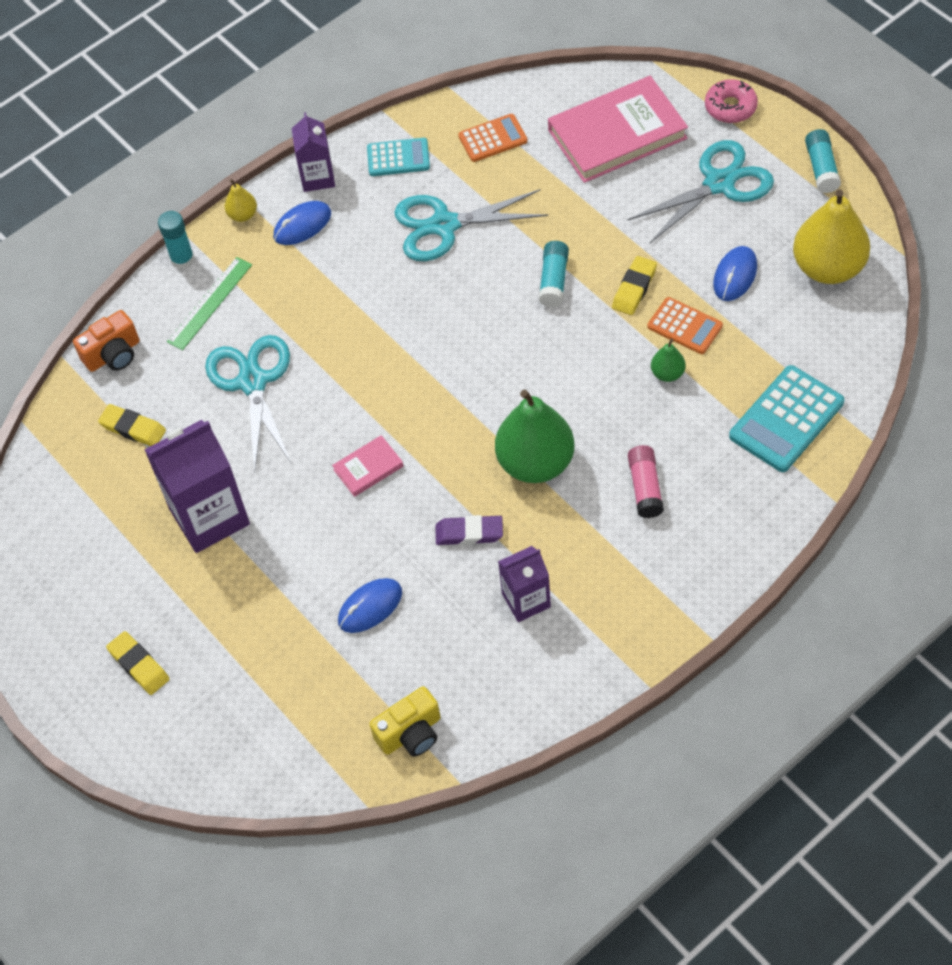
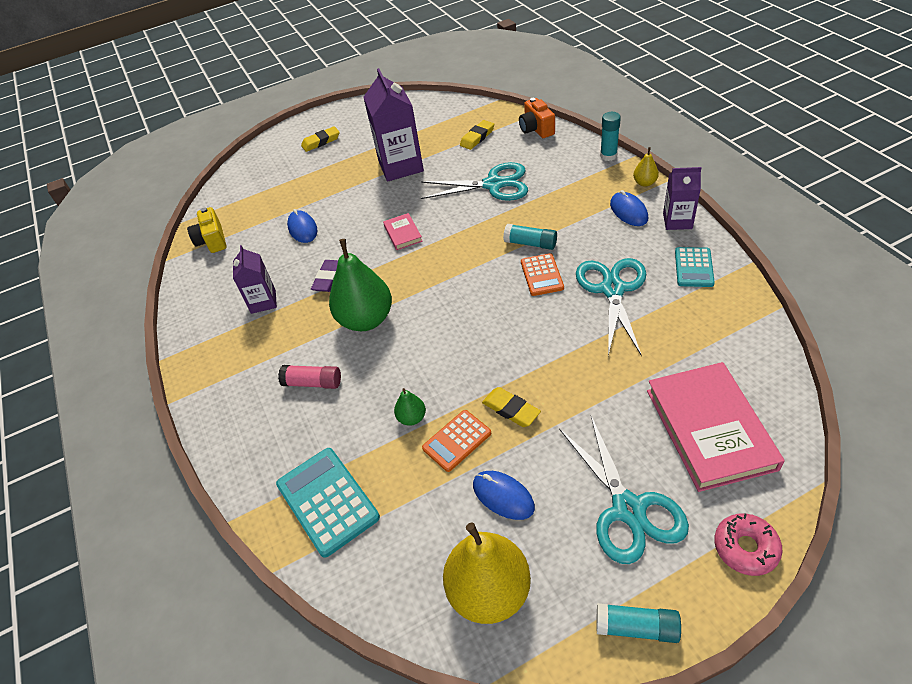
camera: 105 degrees right, 10 degrees down
(209, 303) = (566, 167): green ruler -> none
(493, 139) = (711, 331): orange calculator -> orange calculator (541, 275)
(554, 280) = (535, 353): turquoise glue stick -> turquoise glue stick (530, 243)

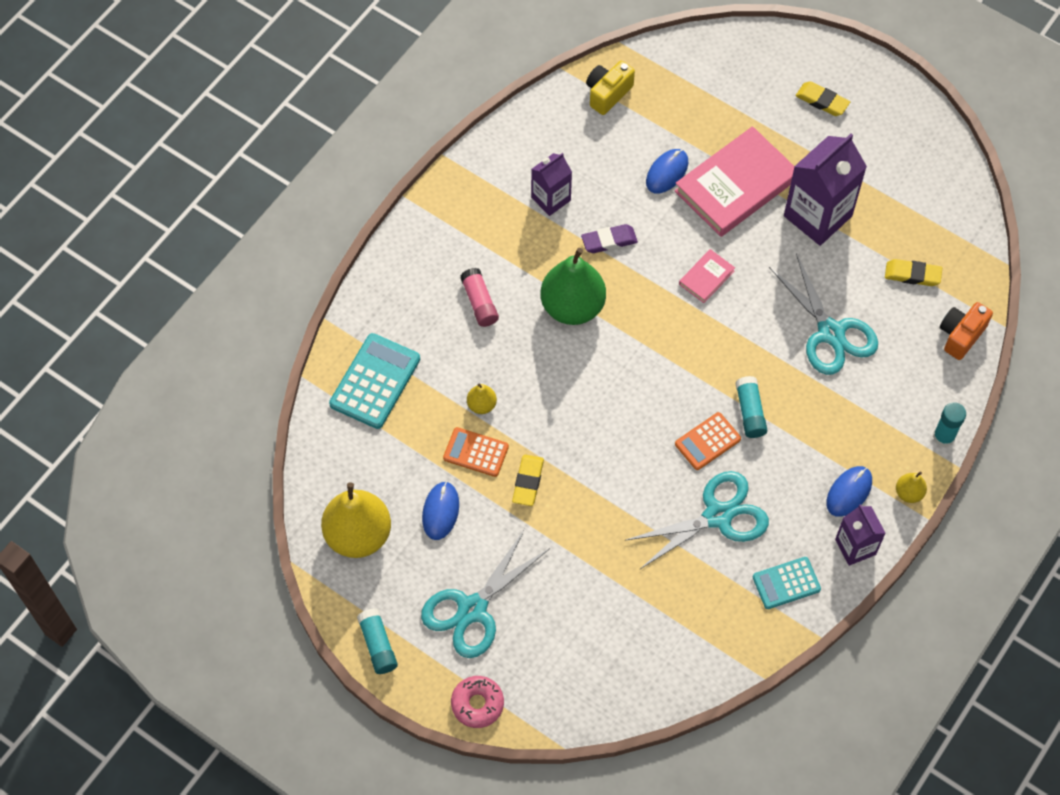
camera: 55 degrees right, 15 degrees up
(412, 418) = (481, 405): green pear -> yellow pear
(709, 429) = (582, 650): pink book -> pink book (736, 185)

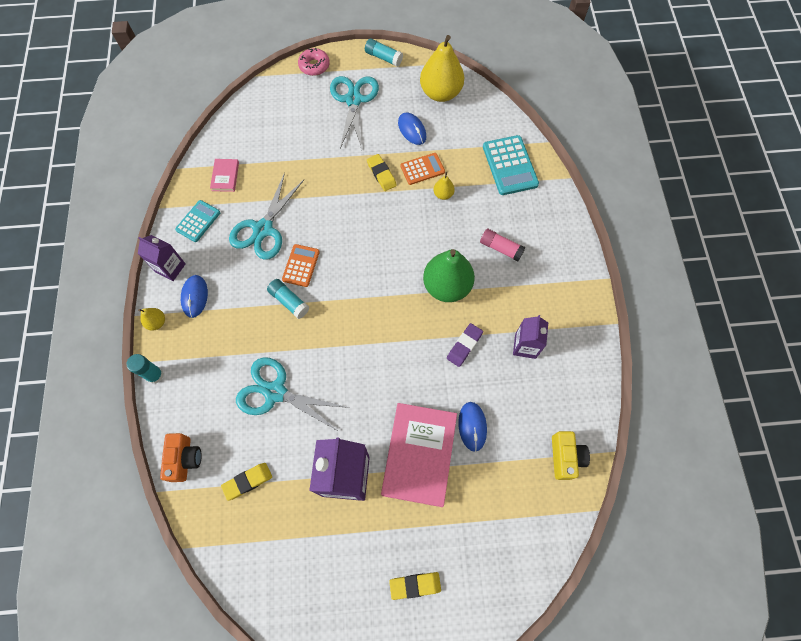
camera: 140 degrees right, 5 degrees up
(706, 277) = (383, 369): pink book -> pink book (225, 176)

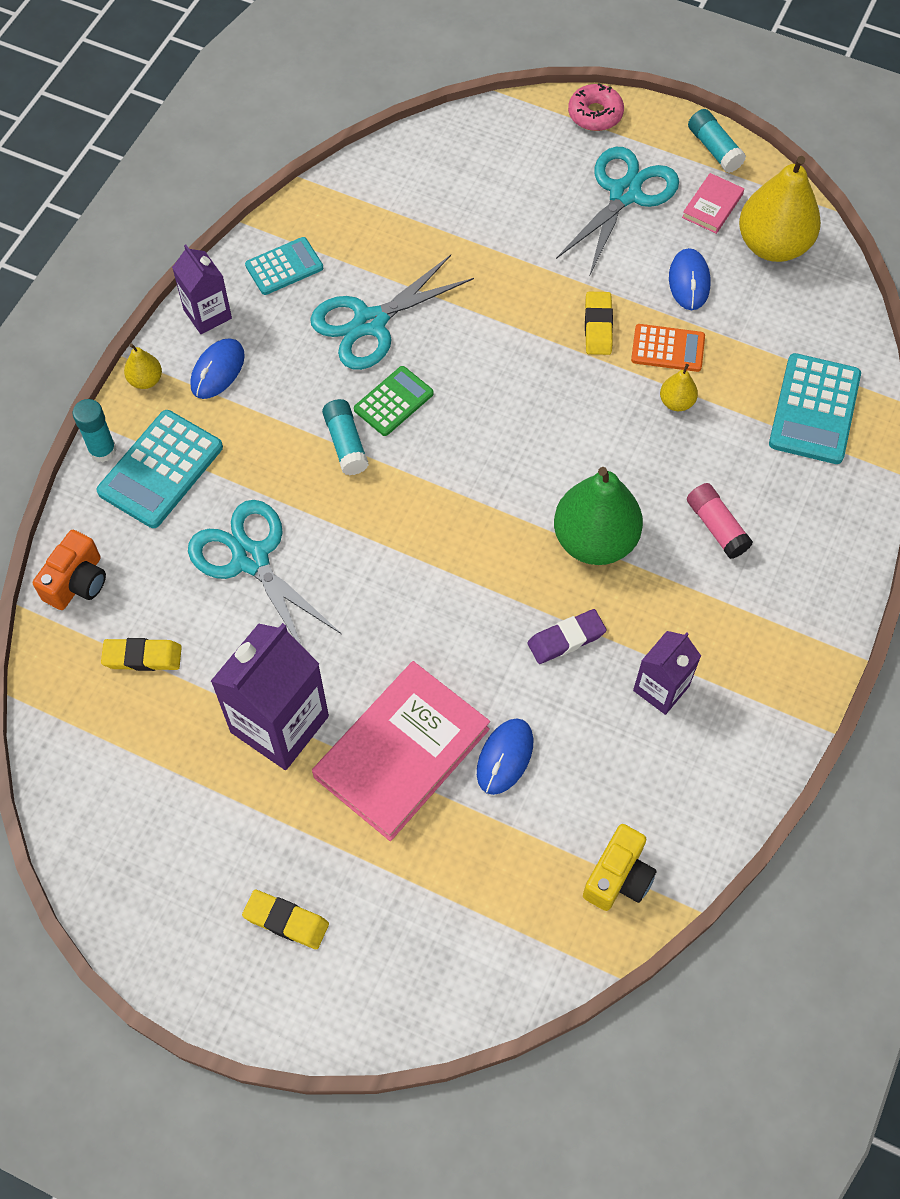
camera: 30 degrees right, 5 degrees down
(195, 369) = (160, 469): none -> turquoise calculator
(225, 176) = (361, 220): pink book -> pink book (712, 206)
(301, 265) = (393, 402): orange calculator -> green calculator

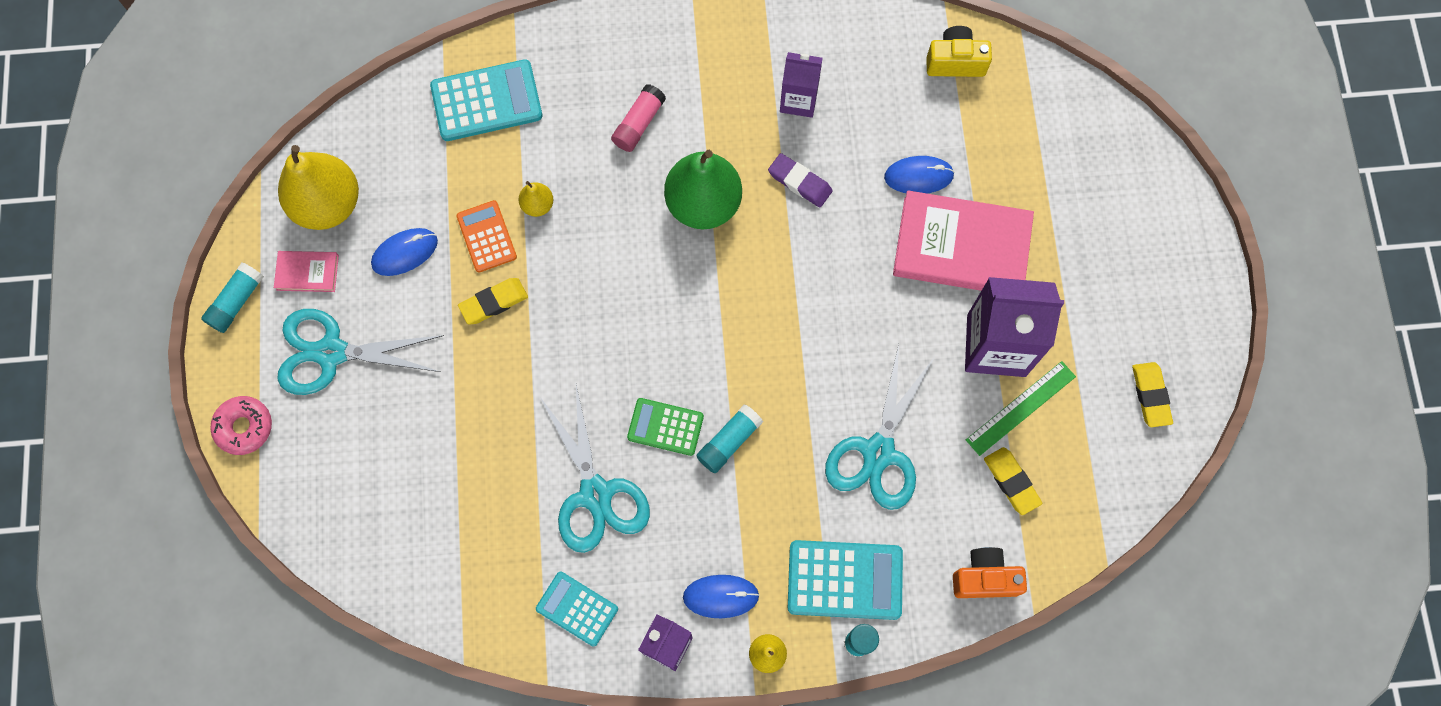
camera: 120 degrees left, 10 degrees up
(204, 708) = (1020, 408): none -> green ruler
(286, 921) = (1128, 254): yellow eraser -> yellow eraser (1150, 395)
(370, 323) = (595, 494): turquoise scissors -> turquoise scissors turned 45 degrees clockwise

